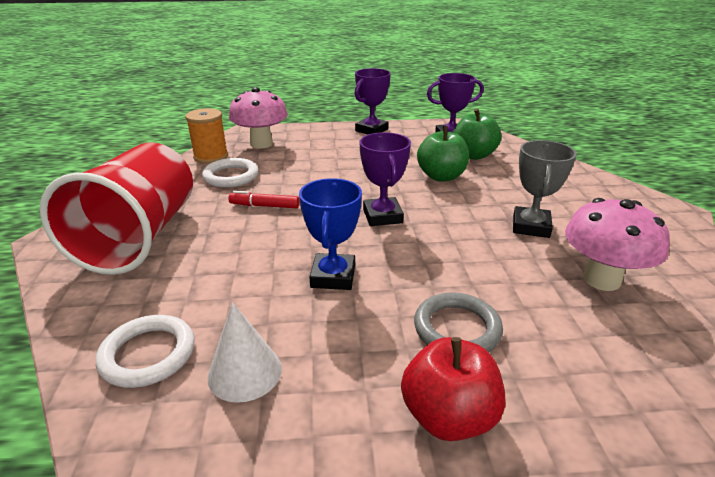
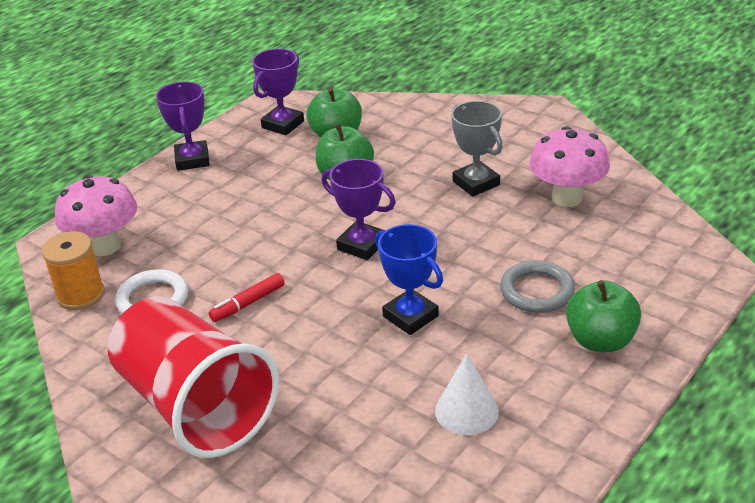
camera: 45 degrees left, 5 degrees up
(148, 354) = (389, 455): white ring -> none
(448, 416) = (600, 340): red apple -> green apple

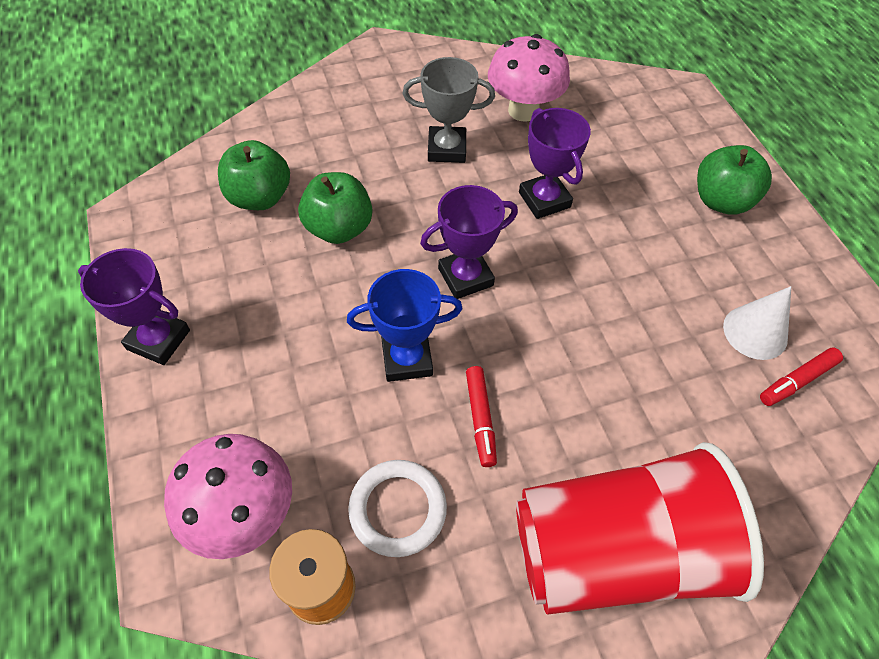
camera: 60 degrees left, 20 degrees up
(283, 124) = (185, 226): purple trophy -> purple trophy (544, 200)
(410, 316) = (602, 300): blue trophy -> blue trophy (407, 359)
(438, 453) = (797, 381): none -> red marker
(537, 291) = (632, 200): grey ring -> none

